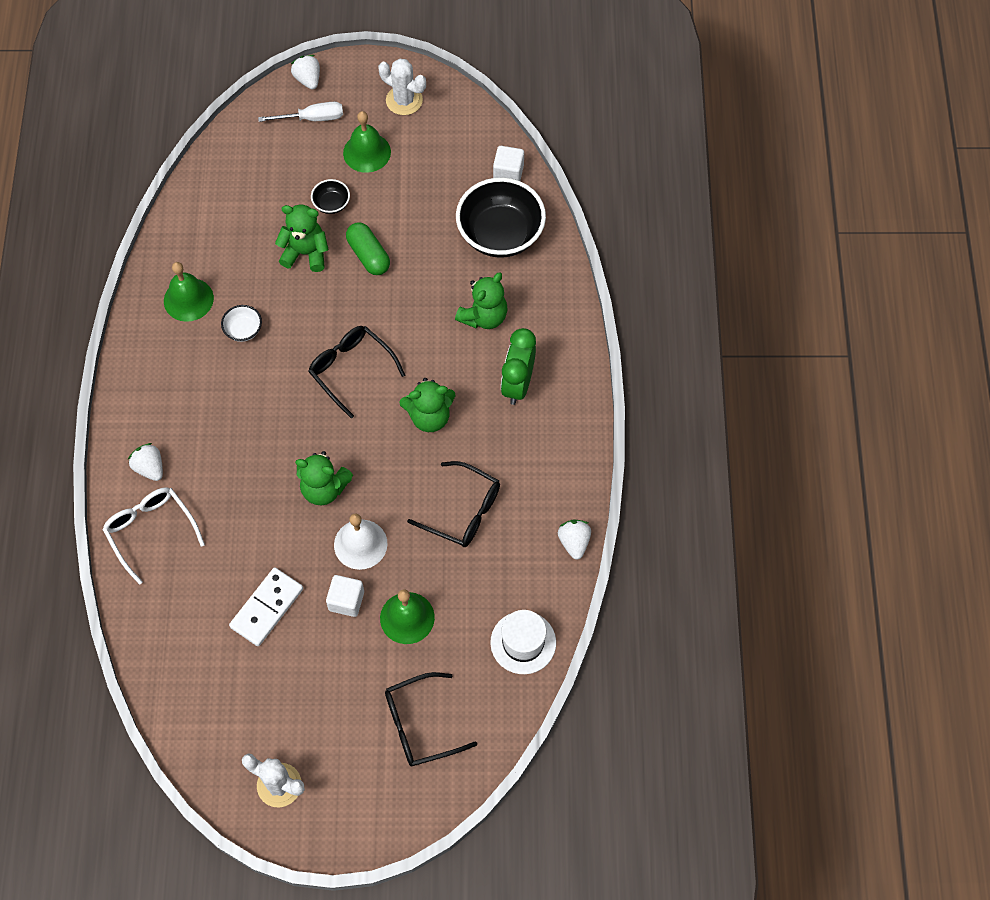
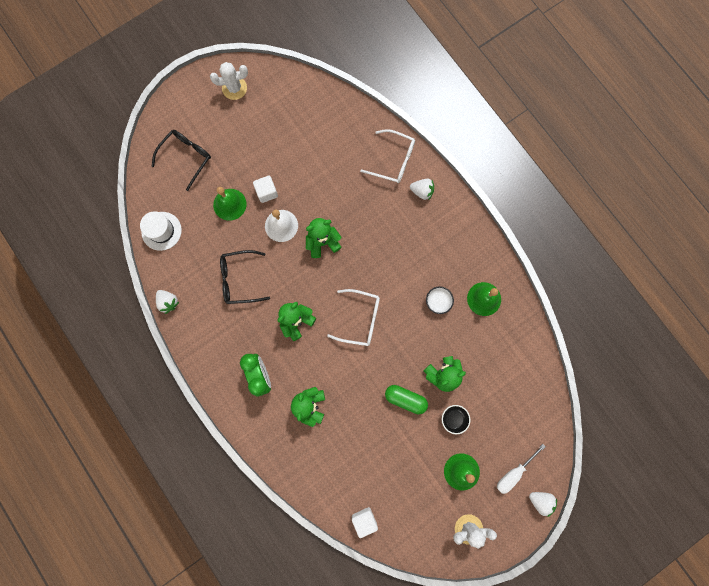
camera: 145 degrees right, 15 degrees up
(267, 608) = (304, 162): white domino -> none
(351, 370) = (360, 319): black glasses -> white glasses
(500, 234) = (338, 470): black bowl -> none

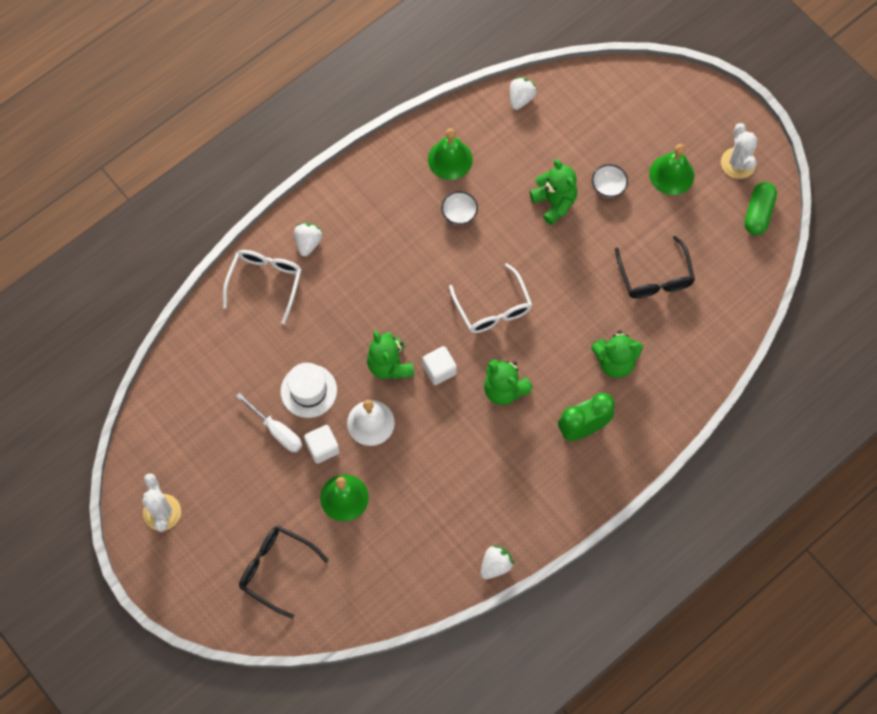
camera: 95 degrees left, 10 degrees down
(161, 231) = (391, 590): white hat -> white hat (308, 391)
(240, 279) = (453, 470): black glasses -> black glasses (655, 277)
(360, 319) = (493, 308): white glasses -> white glasses turned 150 degrees clockwise
(364, 520) = (747, 282): white cube -> white cube (439, 370)
(405, 399) = (591, 245): green capsule -> green capsule (758, 213)
(454, 419) = (608, 186): black bowl -> white bowl
(514, 472) = (664, 116): white screwdriver -> white screwdriver (277, 431)
(540, 500) = (692, 86): white strawberry -> white strawberry (521, 98)

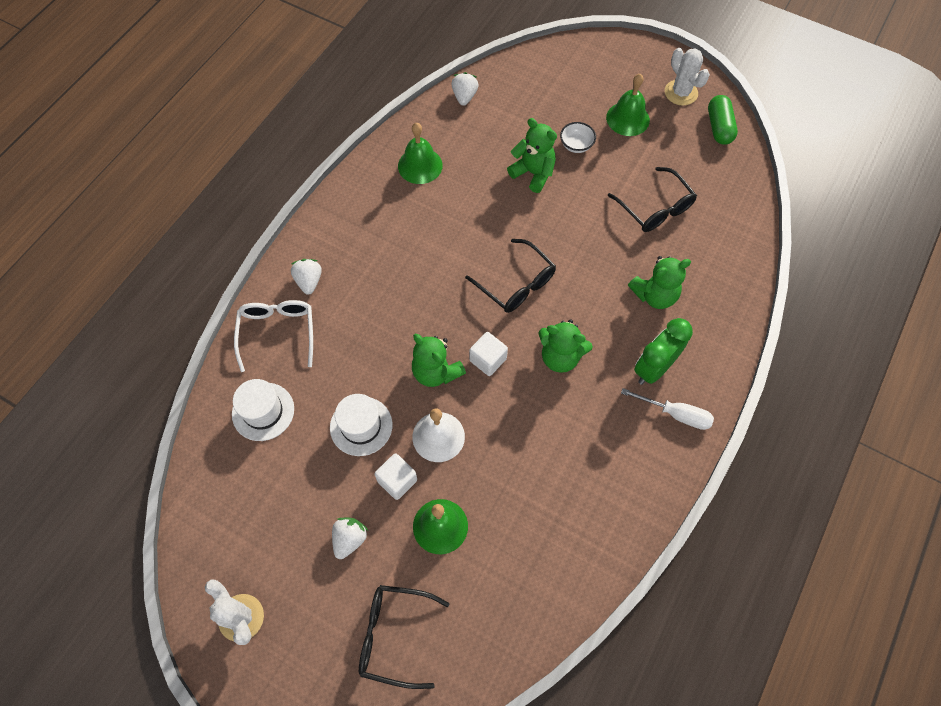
camera: 20 degrees left, 5 degrees down
(231, 349) = (263, 411): none -> white hat
(277, 431) = (341, 479): white screwdriver -> white screwdriver (676, 414)
(459, 213) = (448, 209): white bowl -> none
(493, 308) = (516, 284): white glasses -> black glasses
(495, 565) = (629, 541): white strawberry -> white strawberry (349, 539)

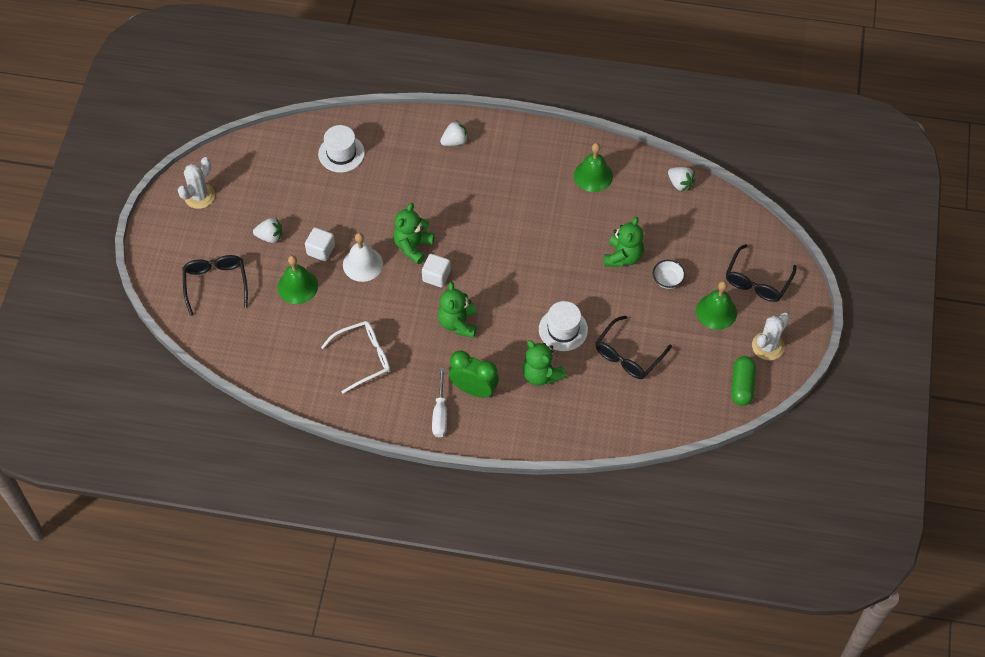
camera: 70 degrees right, 5 degrees down
(277, 333) = (404, 138): white glasses -> white glasses (363, 358)
(361, 426) = (353, 215): white hat -> white hat (563, 329)
(464, 96) = (680, 184): white strawberry -> white strawberry turned 60 degrees clockwise
(516, 284) = (510, 275): black glasses -> black glasses (757, 281)
(719, 127) = (742, 385): green capsule -> green capsule turned 60 degrees counterclockwise

